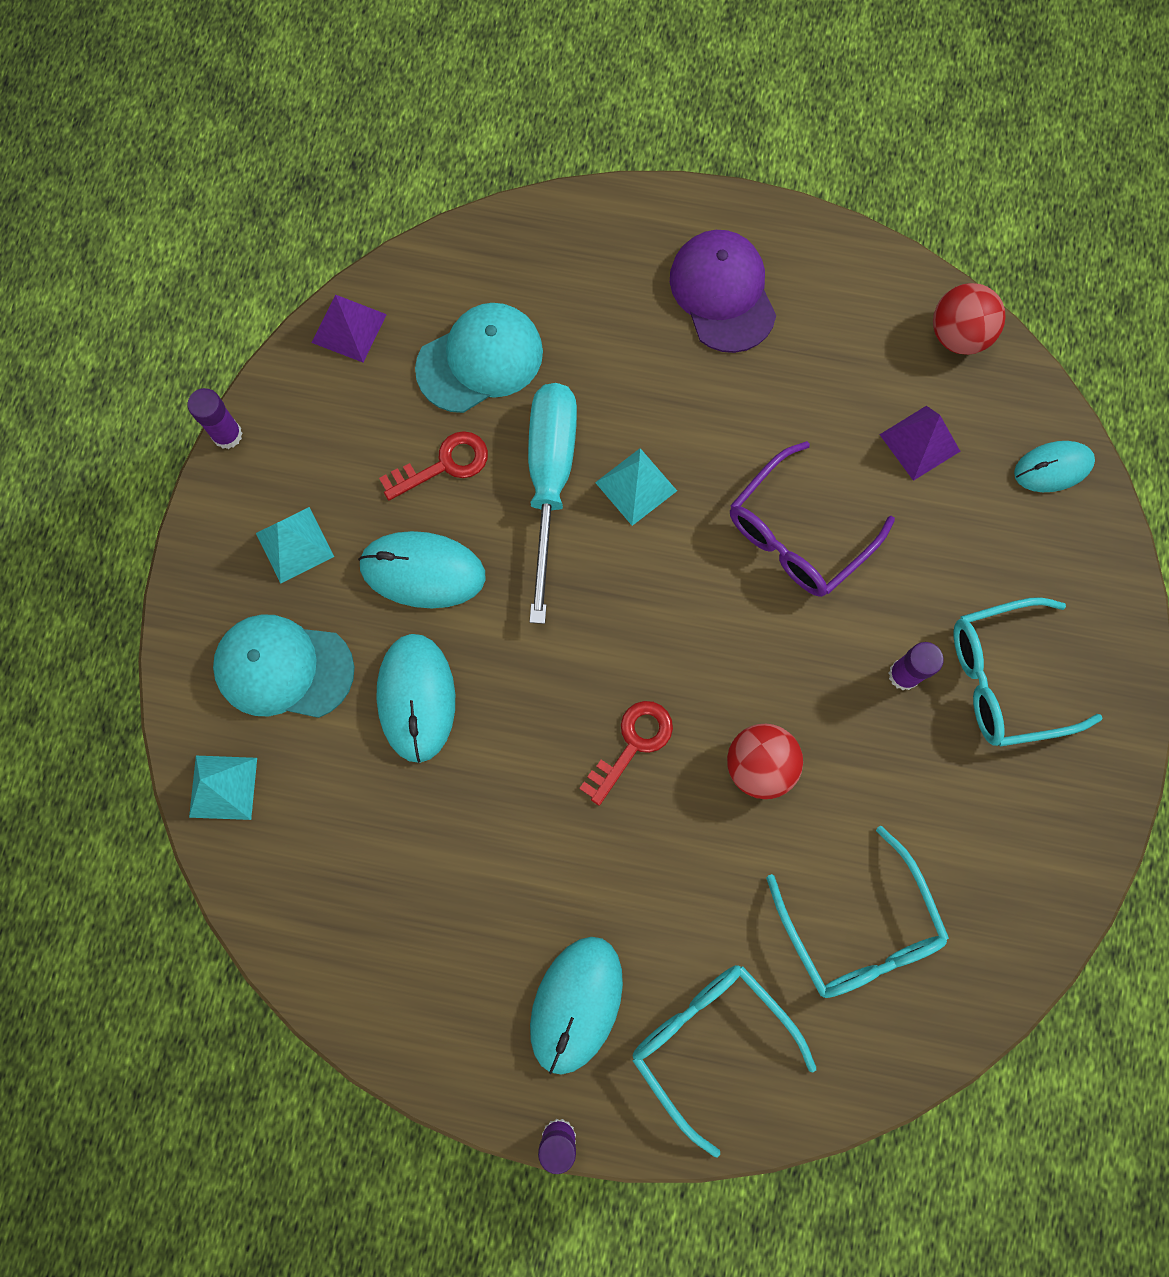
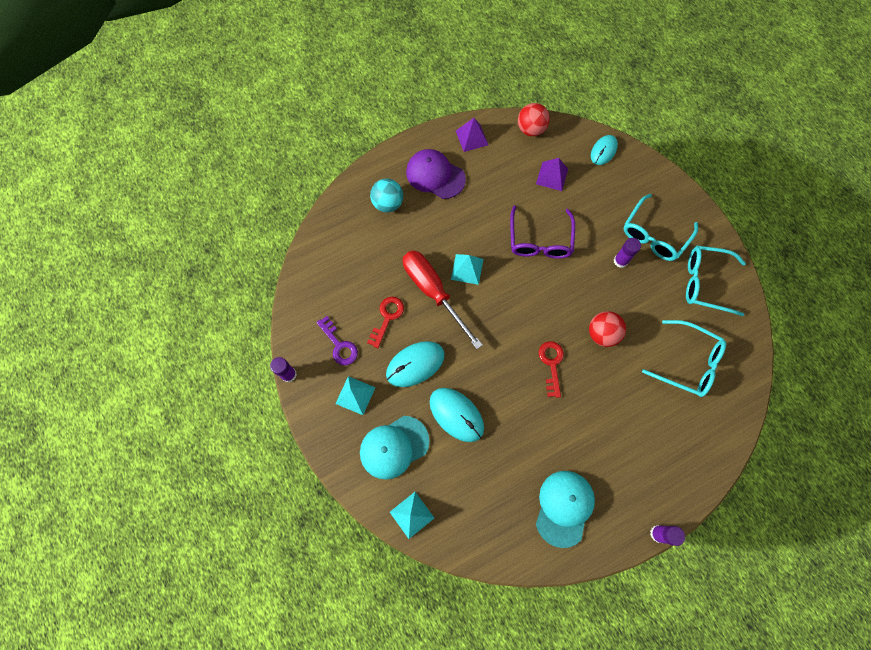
camera: 40 degrees left, 5 degrees down
(337, 449) = (339, 345): none -> purple key
(349, 328) = (302, 295): purple pyramid -> purple pyramid (471, 137)
(480, 360) = (366, 267): turquoise cap -> turquoise cap (564, 507)
(549, 481) = (433, 292): turquoise screwdriver -> red screwdriver
(576, 1004) = (619, 478): turquoise mouse -> none
(604, 282) = (388, 204): none -> turquoise ball
(710, 1041) = (677, 449): turquoise glasses -> turquoise glasses (705, 282)

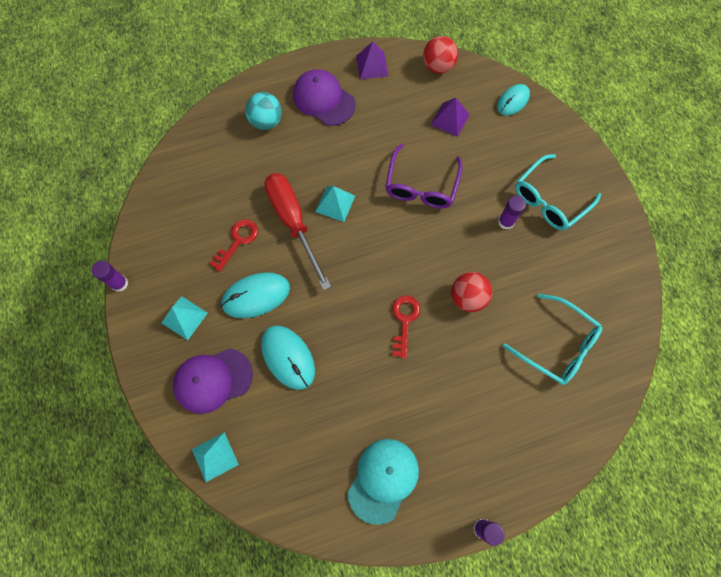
camera: 10 degrees right, 0 degrees up
(339, 345) = (180, 261): purple key -> none
(394, 447) = (212, 380): turquoise cap -> purple cap
(705, 282) = (596, 261): turquoise glasses -> none

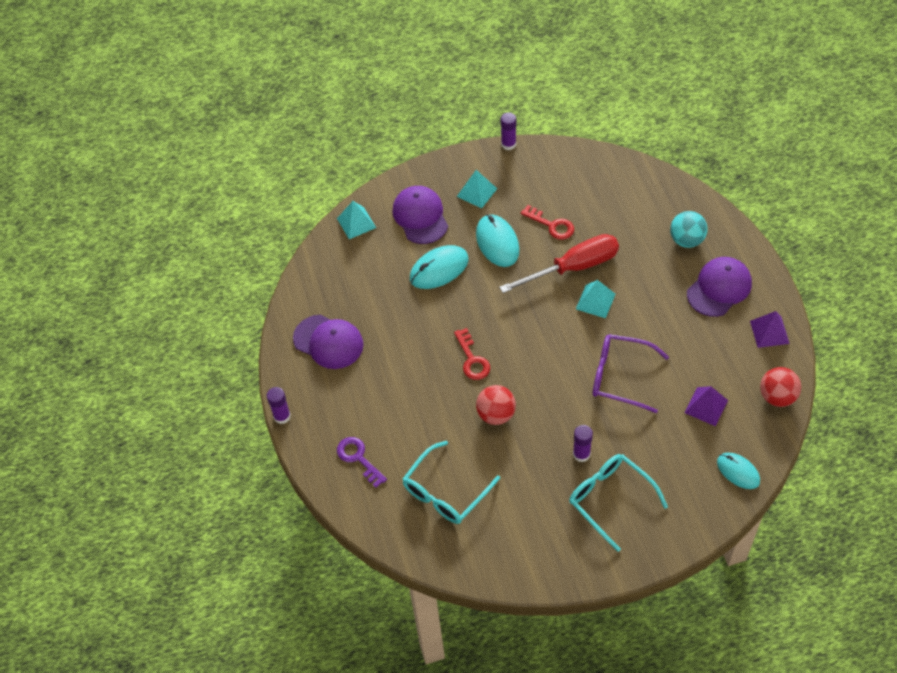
camera: 95 degrees right, 15 degrees down
(383, 480) = (328, 342): turquoise cap -> purple cap
(404, 321) = (472, 359): red key -> red key turned 60 degrees clockwise
(528, 436) = (358, 458): none -> purple key

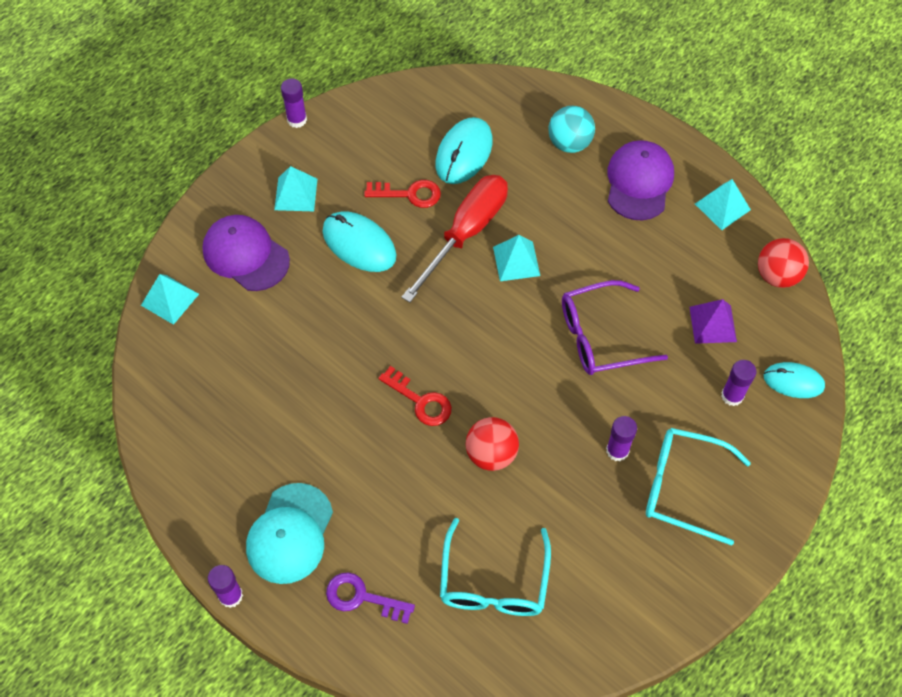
camera: 35 degrees left, 5 degrees up
(328, 342) = (230, 468): purple cap -> none
(339, 398) = (290, 534): none -> turquoise cap
(439, 269) = (310, 309): turquoise mouse -> turquoise mouse (464, 153)
(686, 459) = (732, 396): none -> purple glue stick
(769, 332) = (722, 206): purple pyramid -> turquoise pyramid

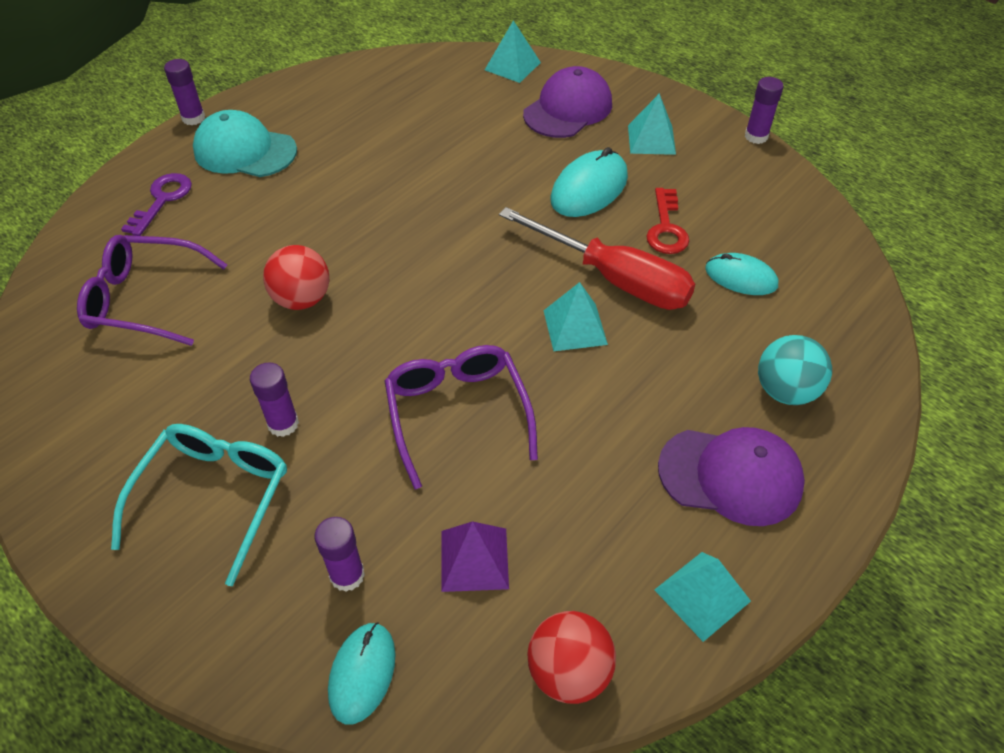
camera: 90 degrees right, 10 degrees down
(420, 401) = (379, 240): red key -> none
(464, 153) = (741, 277): turquoise mouse -> turquoise mouse, size x0.66
(493, 582) = (144, 299): turquoise glasses -> purple glasses

